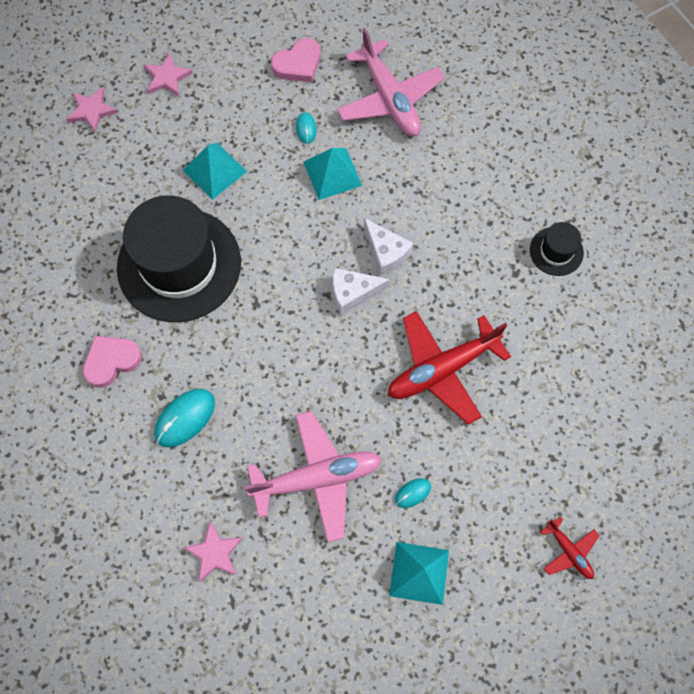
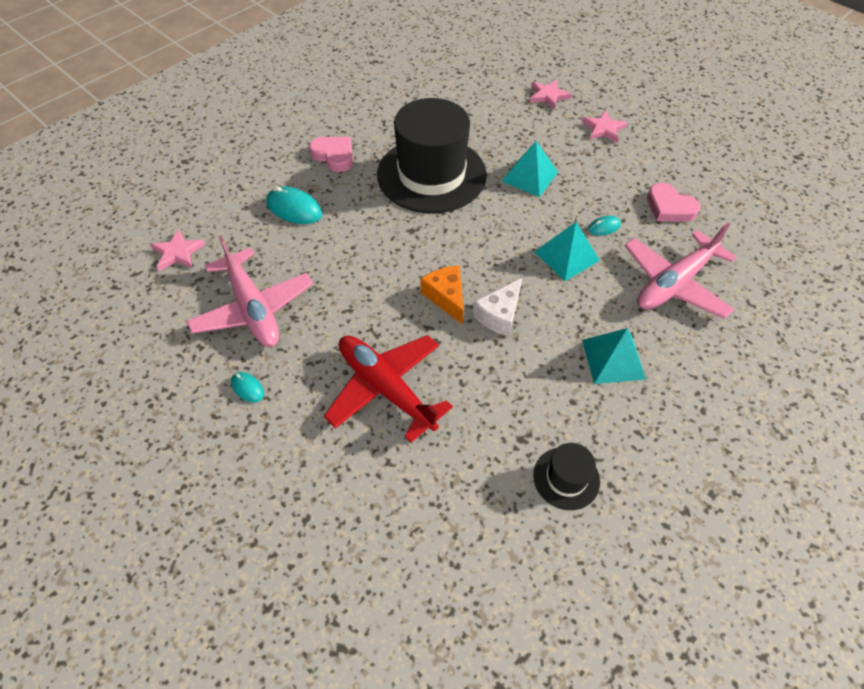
camera: 75 degrees right, 15 degrees down
(353, 293) = (446, 297): white cheese -> orange cheese
(419, 572) = (165, 409): turquoise pyramid -> turquoise pyramid (613, 359)
(569, 551) = (195, 557): red plane -> none

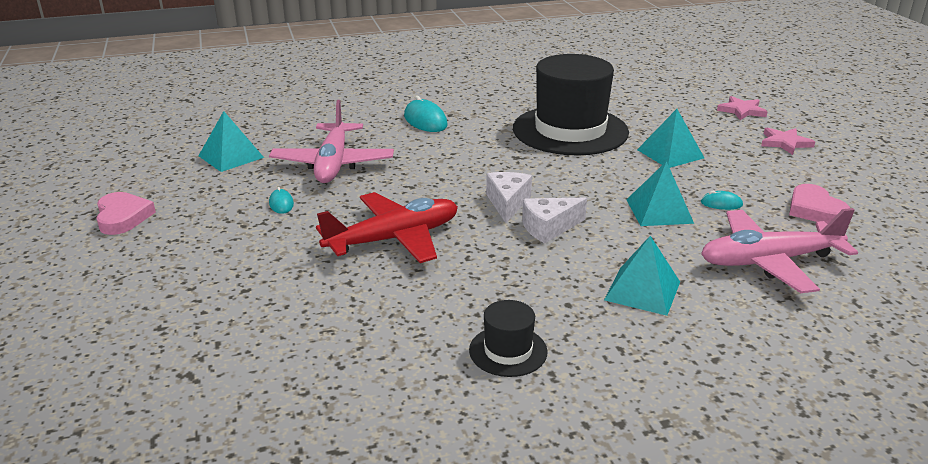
camera: 30 degrees right, 25 degrees down
(140, 340) = (231, 156): none -> turquoise pyramid
(178, 253) = (308, 121): pink star -> none
(334, 156) = (491, 101): pink heart -> pink heart (123, 217)
(386, 388) = (394, 239): red plane -> red plane turned 75 degrees clockwise
(446, 297) = (507, 203): orange cheese -> white cheese

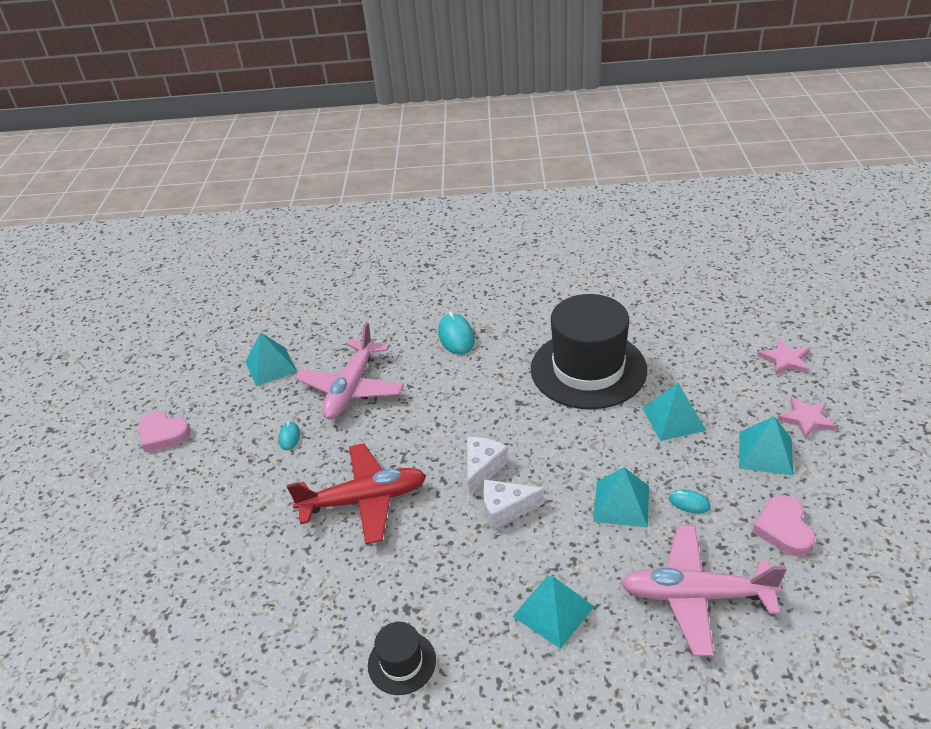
camera: 20 degrees right, 10 degrees up
(123, 217) = (163, 434): pink heart -> pink heart turned 120 degrees clockwise
(765, 166) = (765, 453): none -> turquoise pyramid

